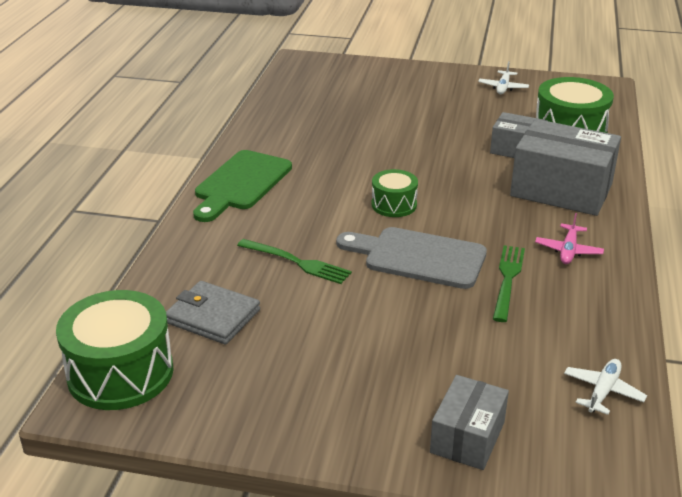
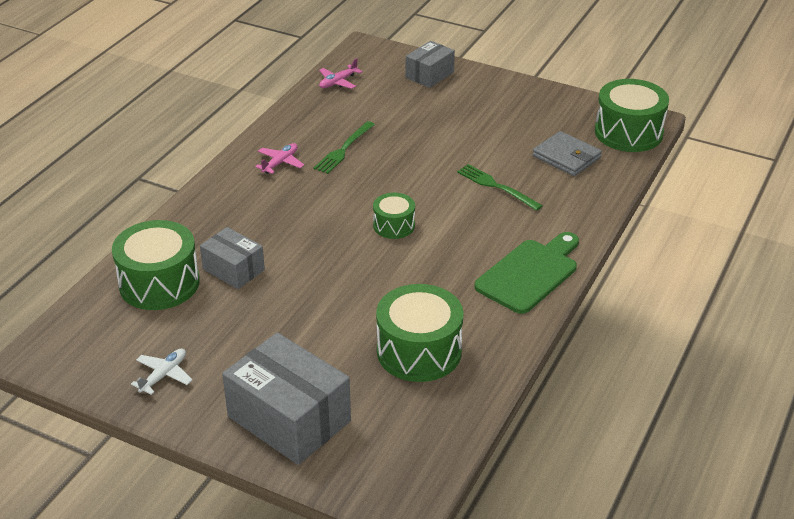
camera: 165 degrees left, 5 degrees up
(322, 121) = (419, 351): none -> green drum
(418, 257) = (399, 175): grey cutting board -> none
(561, 190) = (234, 216): grey box -> grey box (289, 419)
(603, 391) = (338, 82): white plane -> pink plane

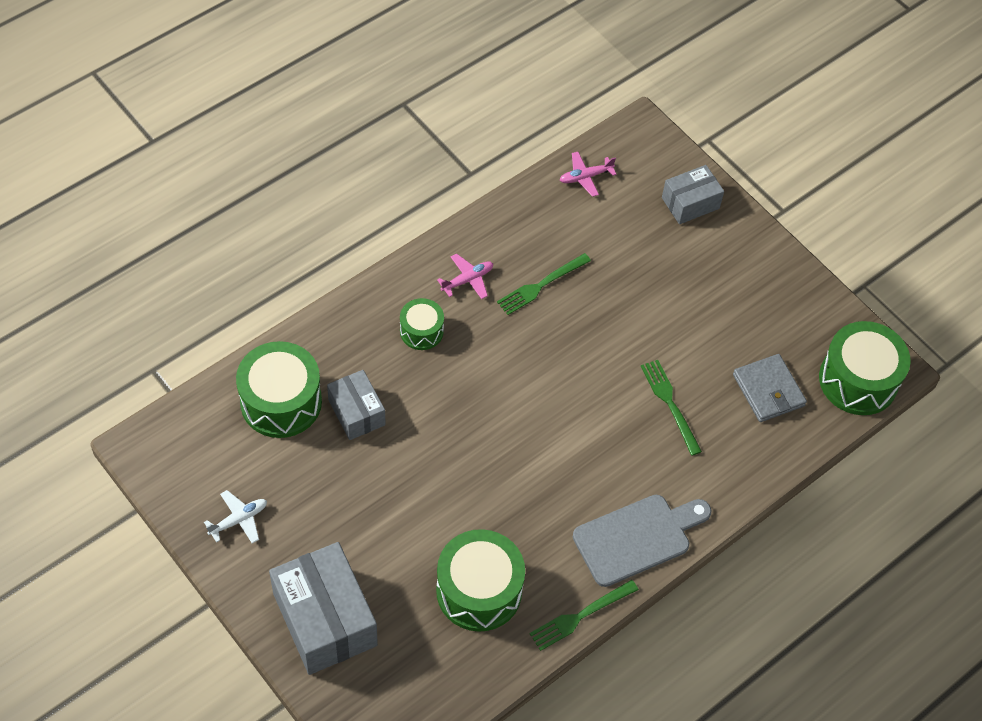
camera: 20 degrees right, 20 degrees up
(394, 225) = (537, 416): green drum -> green drum (421, 331)
(518, 339) = (579, 617): none -> green fork
(529, 273) = (637, 538): green cutting board -> grey cutting board

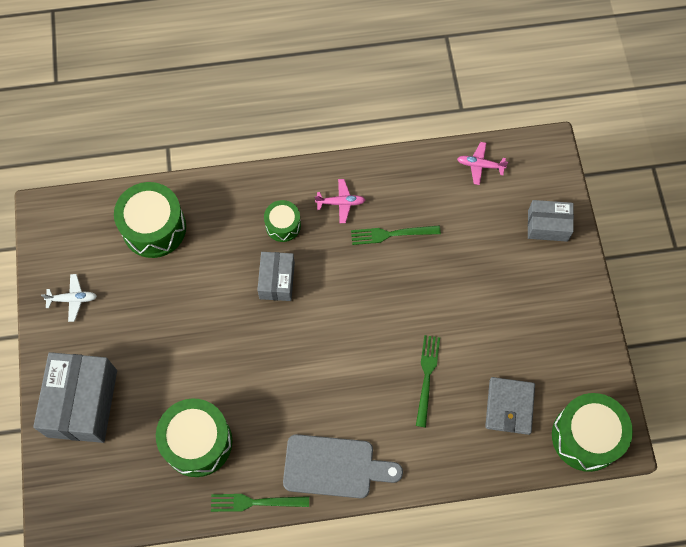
camera: 35 degrees right, 10 degrees up
(356, 412) = (199, 263): grey box -> grey box (277, 281)

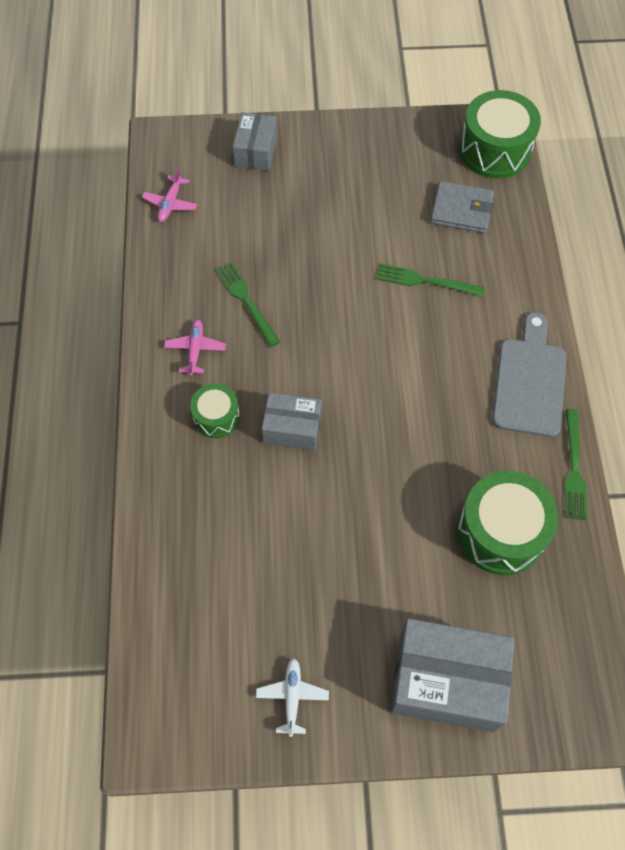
camera: 85 degrees left, 5 degrees down
(154, 228) = (196, 580): green drum -> none
(390, 234) = (245, 300): green fork -> green fork turned 150 degrees clockwise

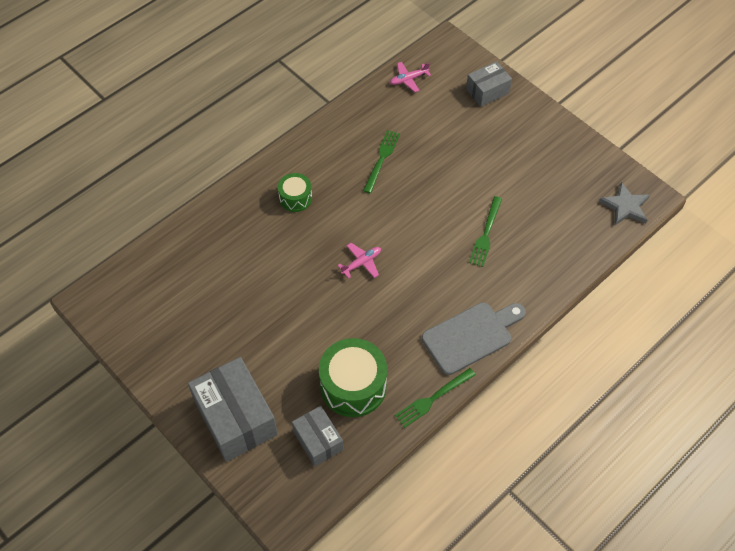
camera: 50 degrees right, 5 degrees down
(195, 349) = (327, 159): pink plane -> pink plane (361, 263)
(292, 428) = (322, 238): grey box -> grey box (318, 441)
(292, 697) = (165, 348): white plane -> none
(424, 281) = (486, 234): green fork -> green fork turned 135 degrees counterclockwise
(461, 210) = (559, 219): grey wallet -> none
(495, 150) = (625, 206): green drum -> grey star

